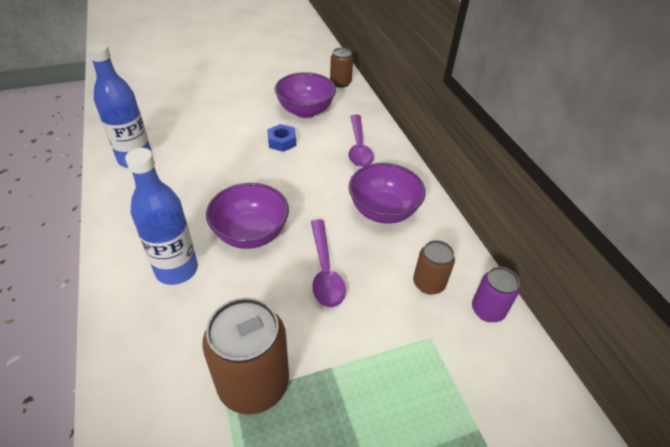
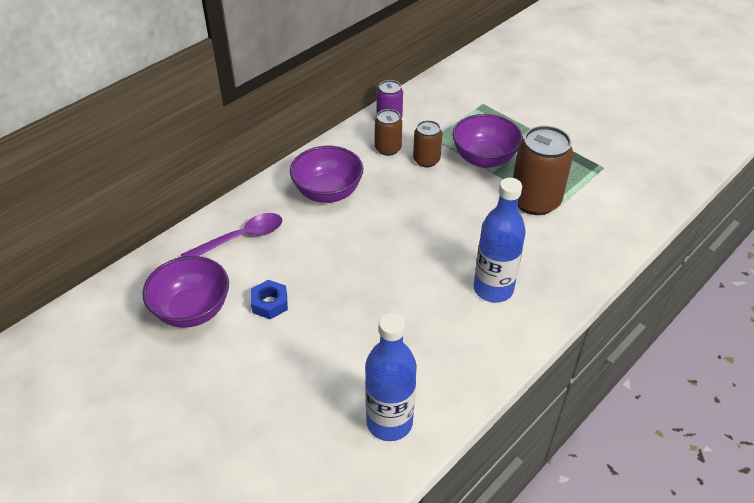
camera: 115 degrees left, 0 degrees up
(251, 234) = (419, 263): purple bowl -> purple bowl (484, 159)
(325, 271) = (420, 203): purple spoon -> none
(340, 83) = (102, 303): brown can -> brown can (426, 160)

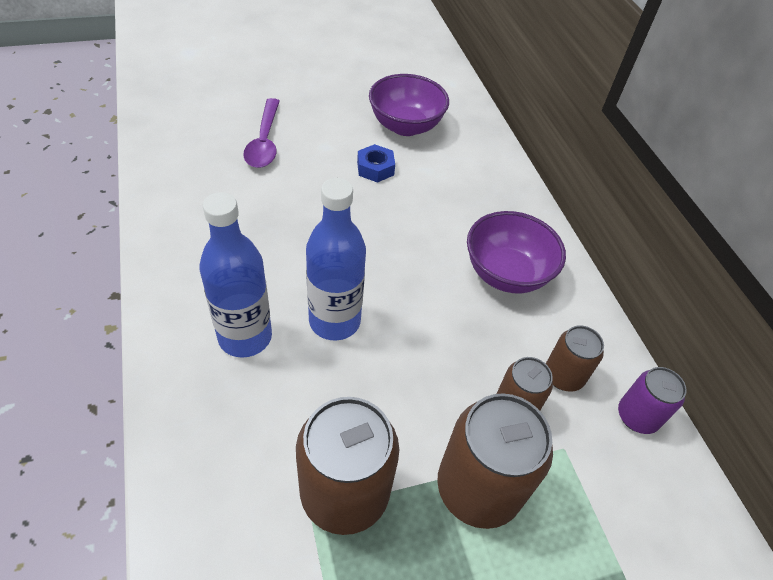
camera: 115 degrees right, 5 degrees up
(241, 238) = (475, 182): purple spoon -> purple spoon (264, 142)
(389, 422) = (187, 181): blue bottle -> blue bottle (334, 321)
(484, 159) = (478, 488): purple bowl -> brown can

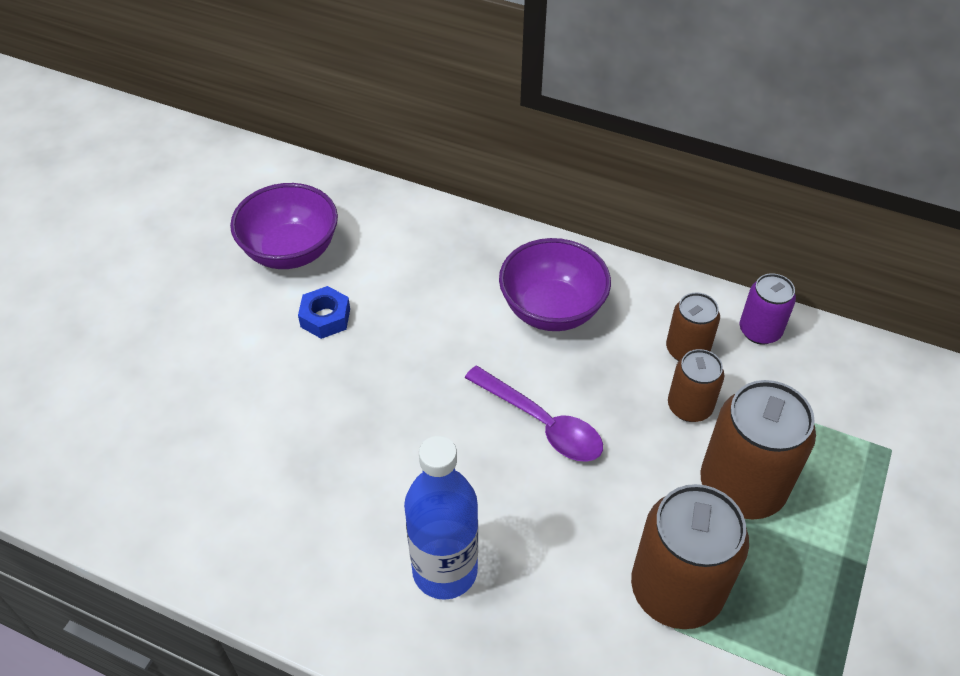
camera: 45 degrees left, 0 degrees up
(264, 142) = (184, 391): purple spoon -> purple spoon (542, 424)
(334, 321) = (490, 481): blue bottle -> none

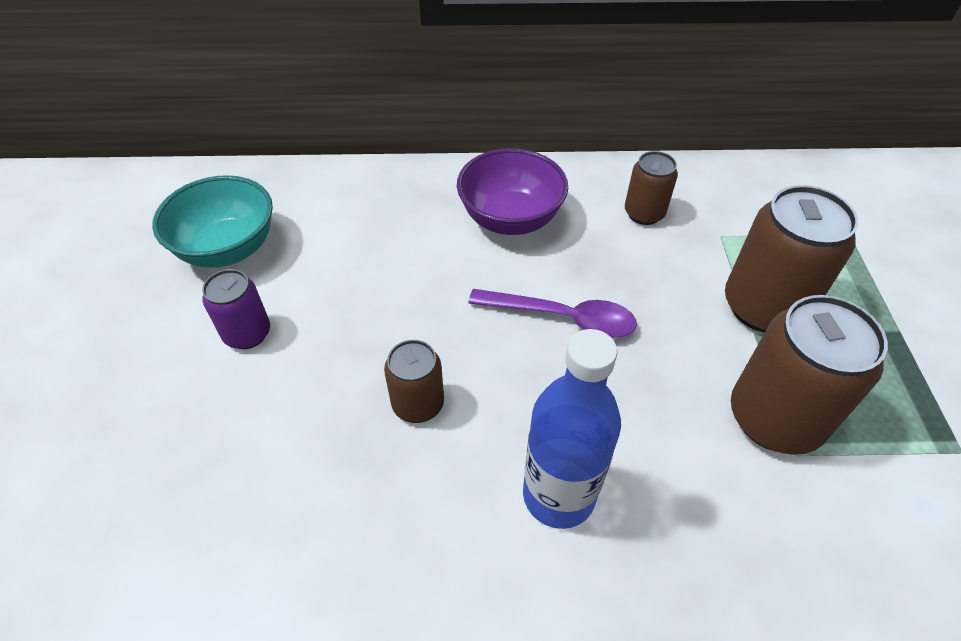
camera: 25 degrees left, 0 degrees up
(291, 251) = (228, 249): purple bowl -> turquoise bowl
(325, 318) = (297, 297): blue nut -> none
(689, 407) = (677, 257): brown can -> brown can (418, 404)
(760, 331) = (689, 179): purple can -> purple can (247, 333)

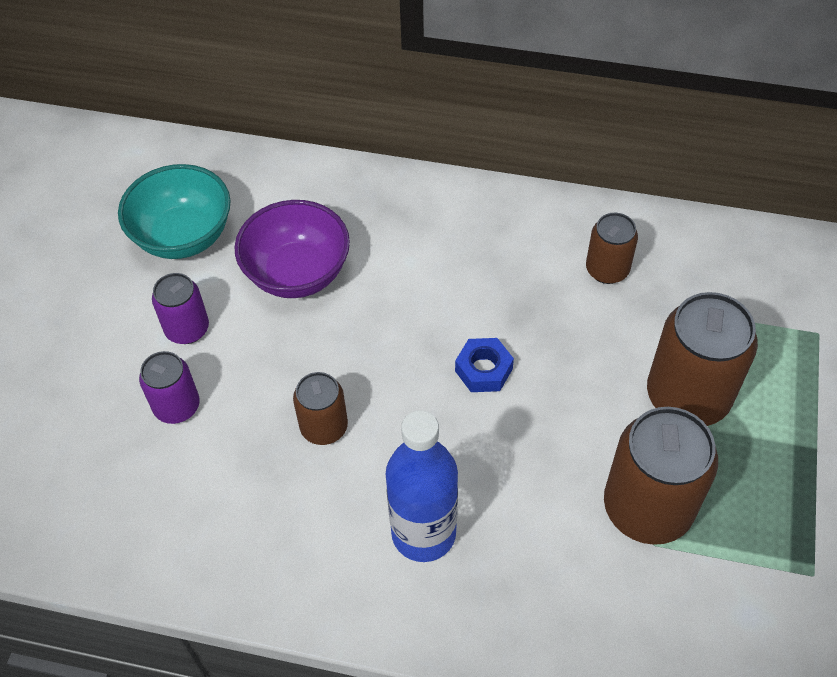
camera: 15 degrees right, 5 degrees up
(250, 414) = (177, 406): none -> purple can
(510, 219) = (466, 252): purple bowl -> purple bowl (297, 273)
(563, 318) = (483, 370): purple spoon -> blue nut

